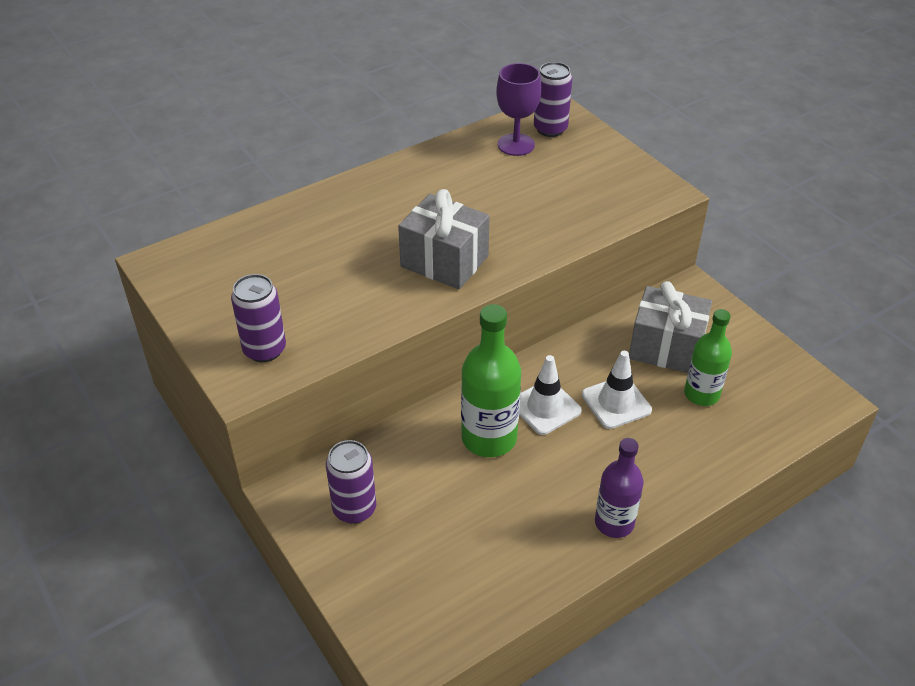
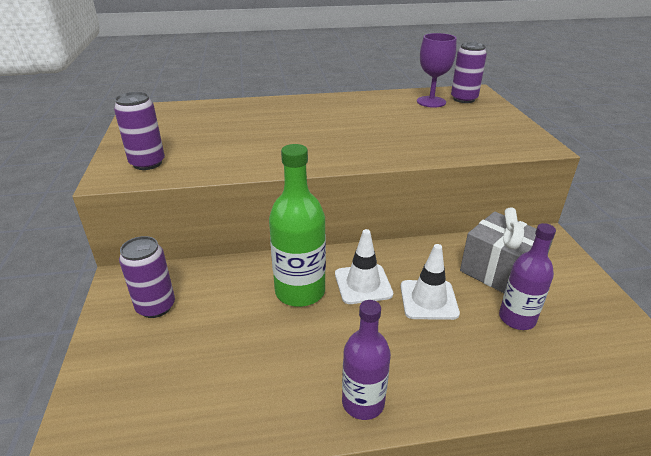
camera: 25 degrees right, 10 degrees down
(444, 261) = (323, 147): grey gift -> none
(701, 394) = (517, 318): green bottle -> purple bottle

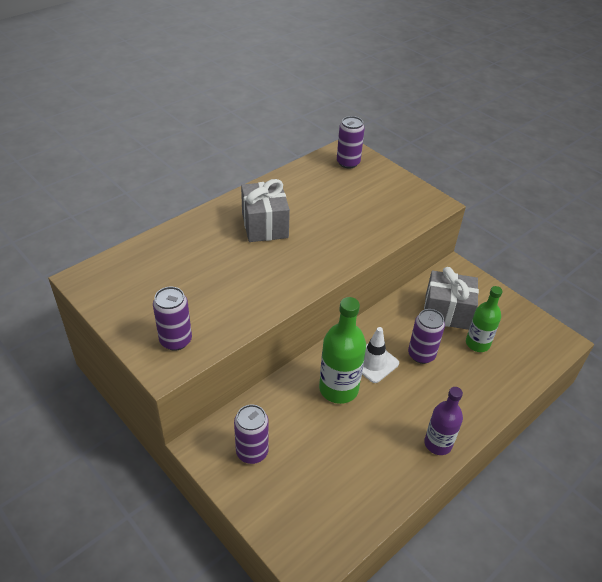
camera: 35 degrees left, 10 degrees up
(328, 117) = (265, 225): none -> grey gift
(428, 300) = (421, 355): white traffic cone -> purple can
(431, 102) = (326, 175): purple goblet -> none
(517, 318) = (477, 343): purple bottle -> green bottle

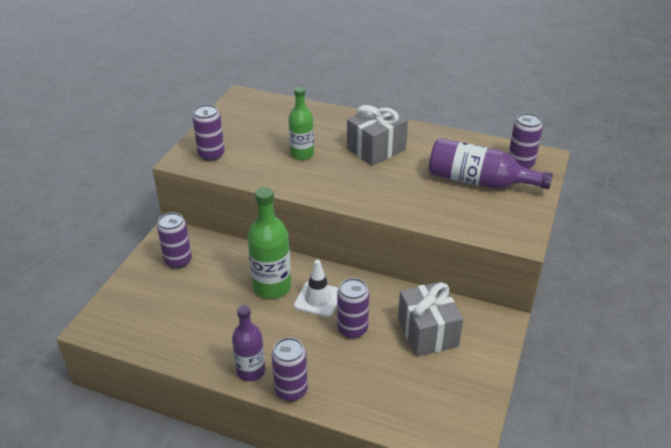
camera: 65 degrees right, 5 degrees down
(355, 191) = (479, 181): none -> purple bottle
(472, 423) = (291, 390): none -> purple can
(477, 343) = (401, 368): green bottle -> green bottle (302, 154)

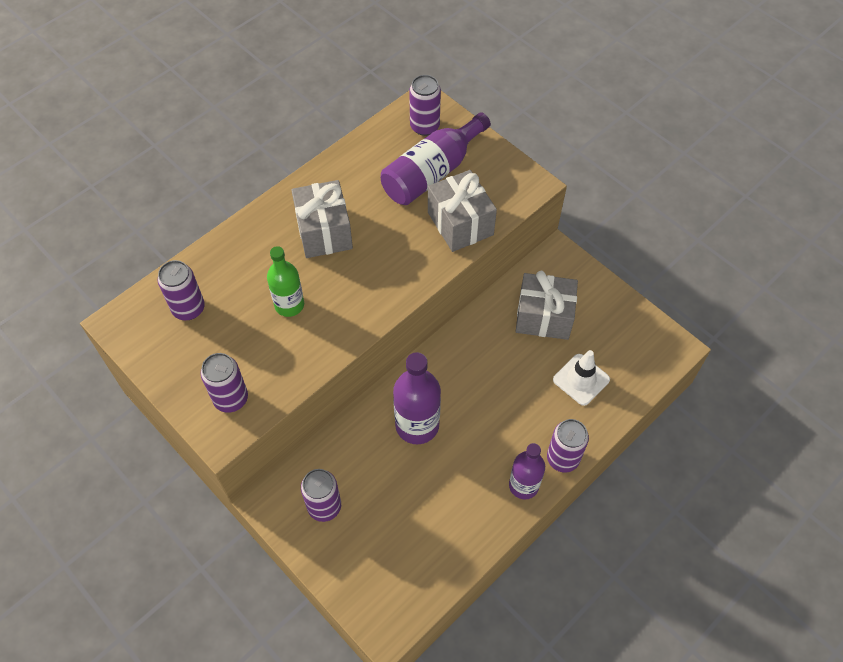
camera: 65 degrees left, 20 degrees up
(272, 287) = (417, 425): green bottle -> purple bottle
(318, 299) = (456, 389): white traffic cone -> white traffic cone (581, 379)
(352, 329) = (511, 376): purple can -> purple can (188, 308)
(442, 211) = (460, 223): none -> grey gift

